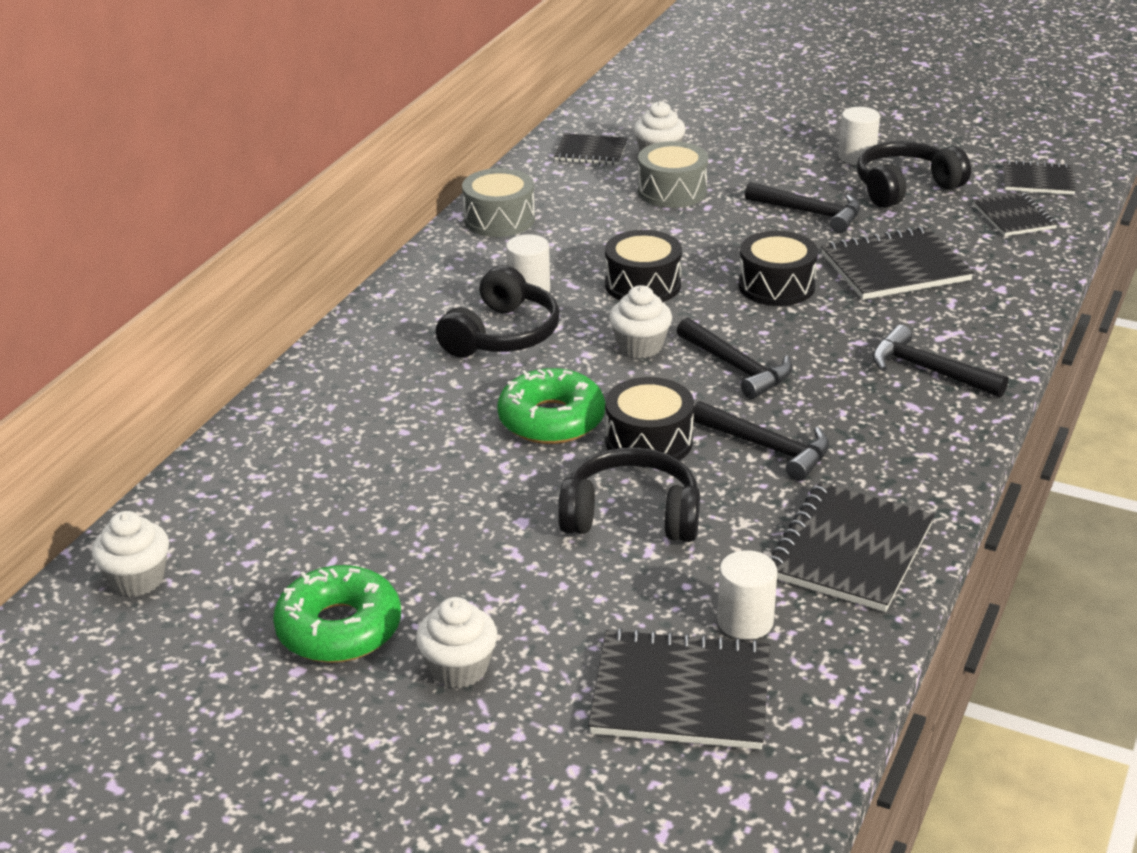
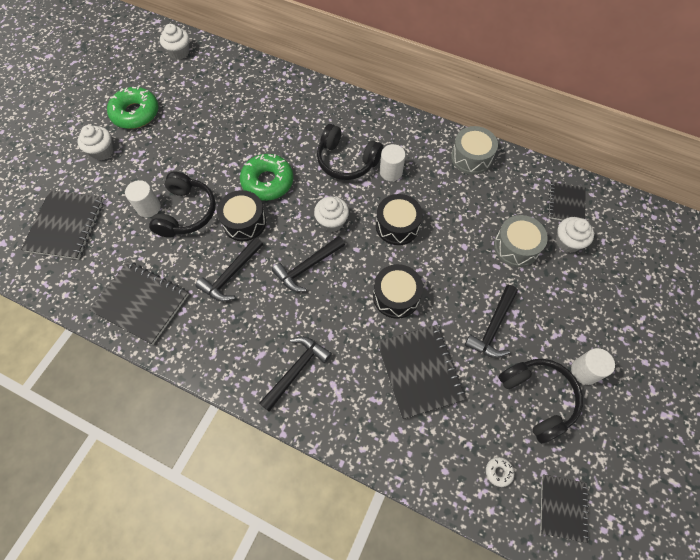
camera: 90 degrees right, 30 degrees up
(745, 621) = (103, 253): white cylinder -> white cylinder (148, 207)
(1013, 217) = (498, 472): black notebook -> white donut

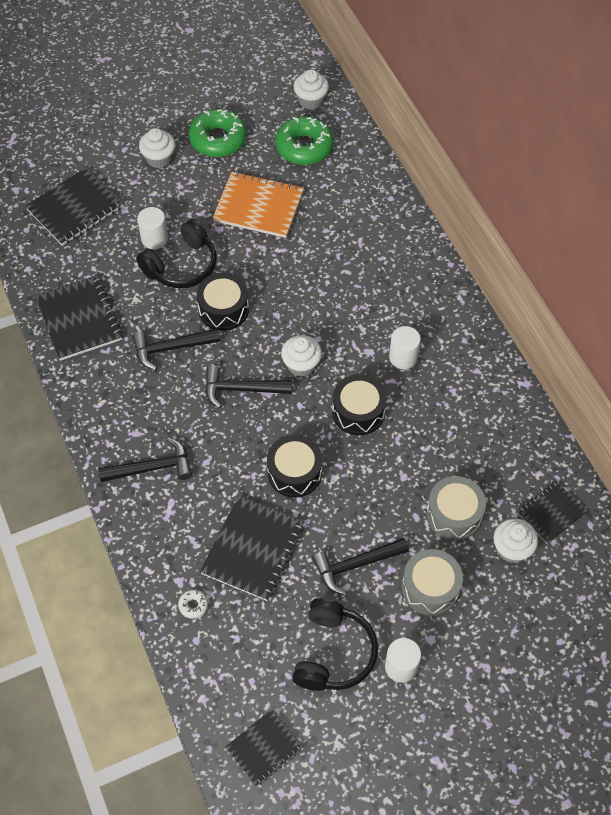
camera: 40 degrees right, 5 degrees down
(206, 139) = (258, 207): none -> orange notebook
(267, 182) = (278, 286): green donut -> green donut (304, 147)
(346, 161) = (370, 317): black headphones -> none
(471, 157) = (500, 399): grey drum -> grey drum (430, 588)
(498, 472) = (239, 678): white donut -> white donut (193, 605)

